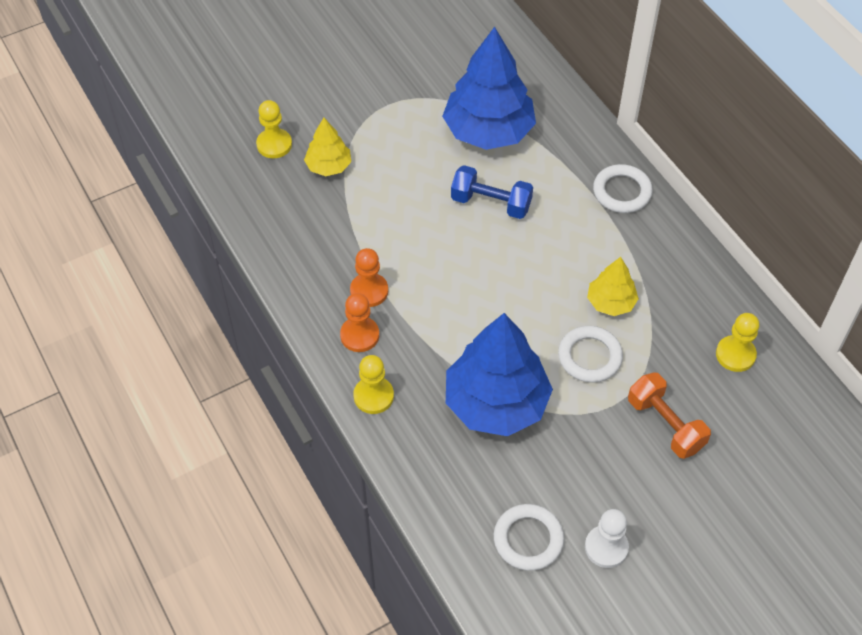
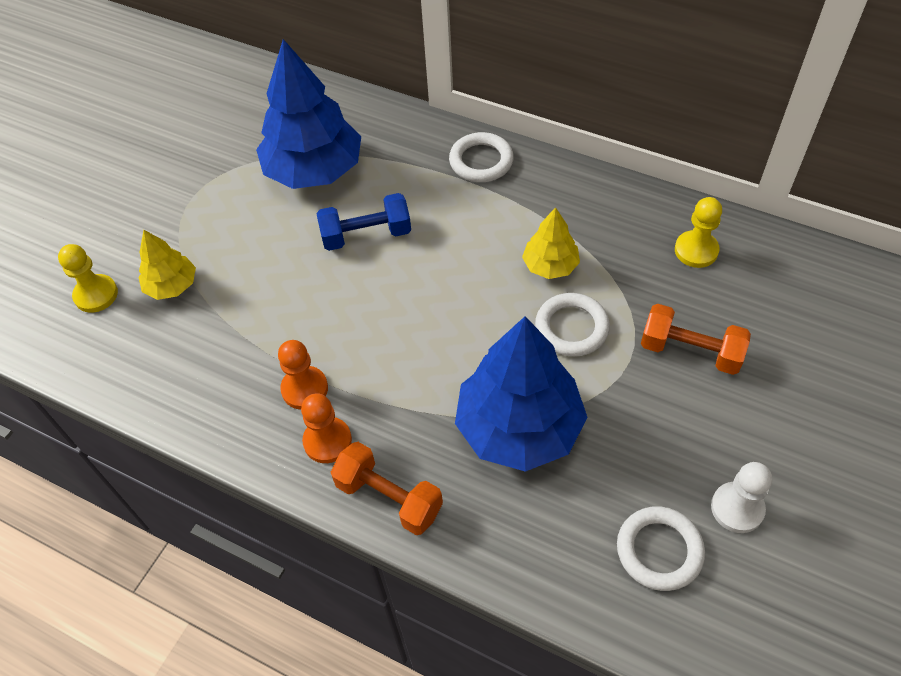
camera: 30 degrees left, 0 degrees up
(373, 396) = (389, 497): yellow pawn -> orange dumbbell

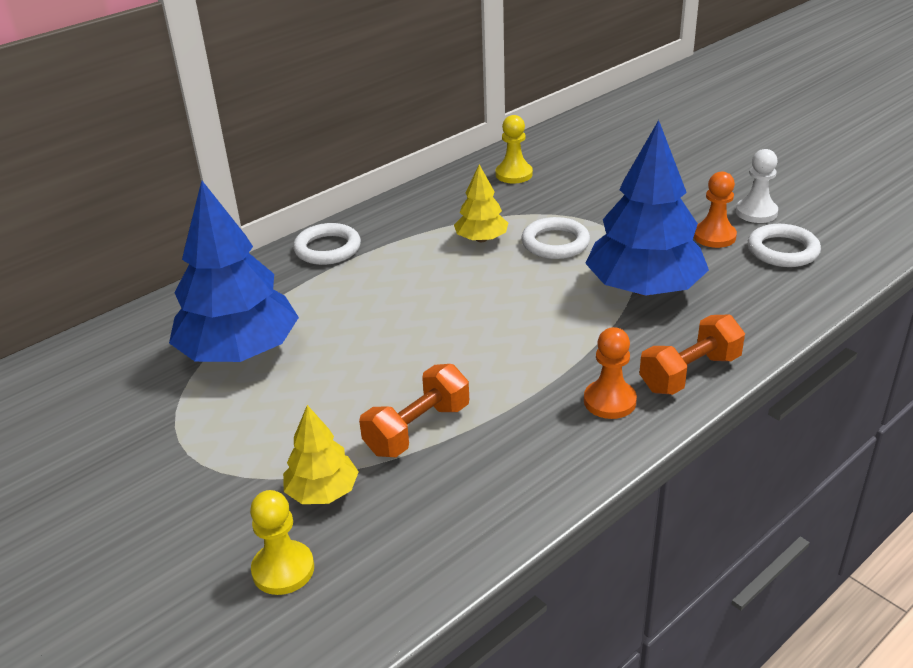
camera: 70 degrees left, 20 degrees down
(305, 389) = (537, 406): orange pawn -> orange pawn (714, 236)
(366, 235) = (363, 332): blue dumbbell -> none
(690, 351) = (609, 198): orange dumbbell -> orange dumbbell (417, 429)

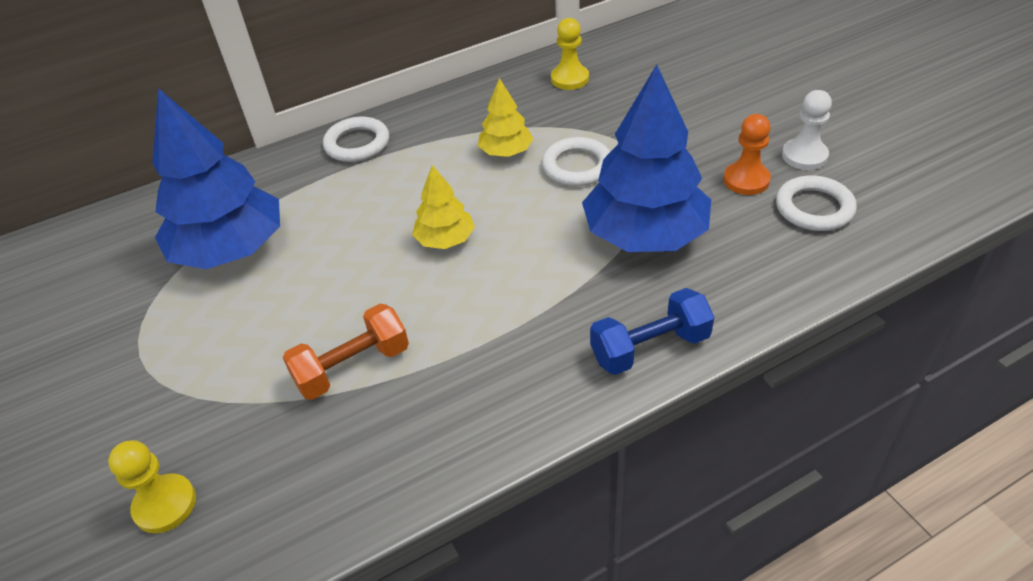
camera: 15 degrees right, 10 degrees up
(322, 492) = (236, 423): yellow tree -> yellow tree (445, 240)
(609, 401) = (553, 368): orange pawn -> none
(689, 373) = (650, 348): orange dumbbell -> blue dumbbell

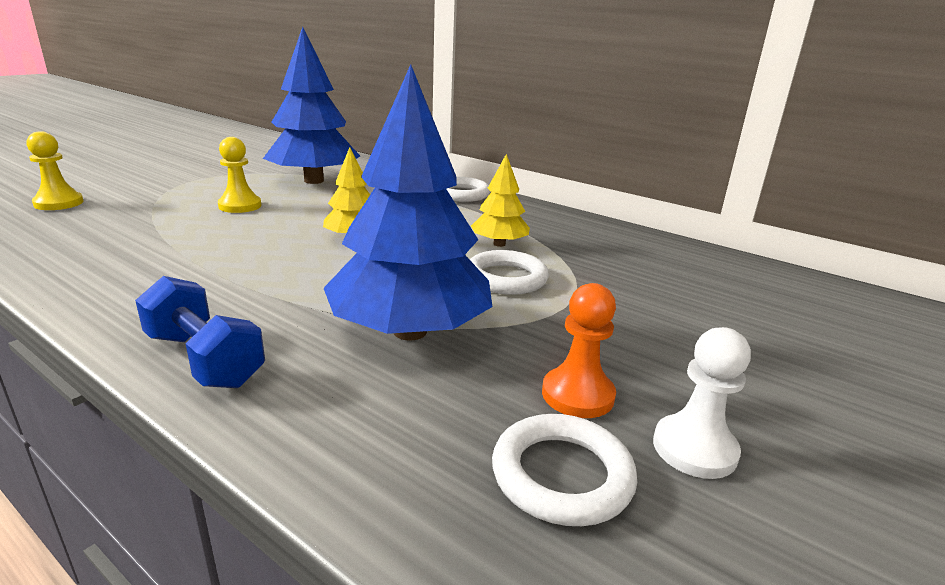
camera: 60 degrees right, 20 degrees down
(352, 367) = (186, 230): orange dumbbell -> none
(569, 79) = (654, 255): yellow pawn -> yellow pawn (240, 206)

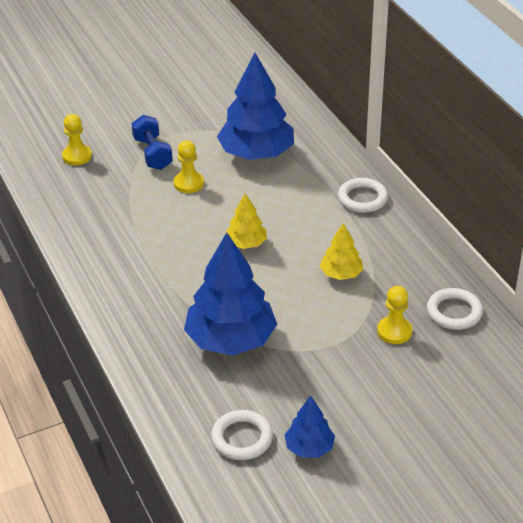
camera: 30 degrees right, 15 degrees up
(204, 359) = (127, 330): blue dumbbell -> blue dumbbell (152, 154)
(506, 278) = (317, 311): white ring -> white ring (454, 312)
(577, 395) = (283, 405): orange pawn -> none
(622, 278) = (394, 331): none -> yellow pawn
(694, 449) = (309, 447): white pawn -> blue tree

